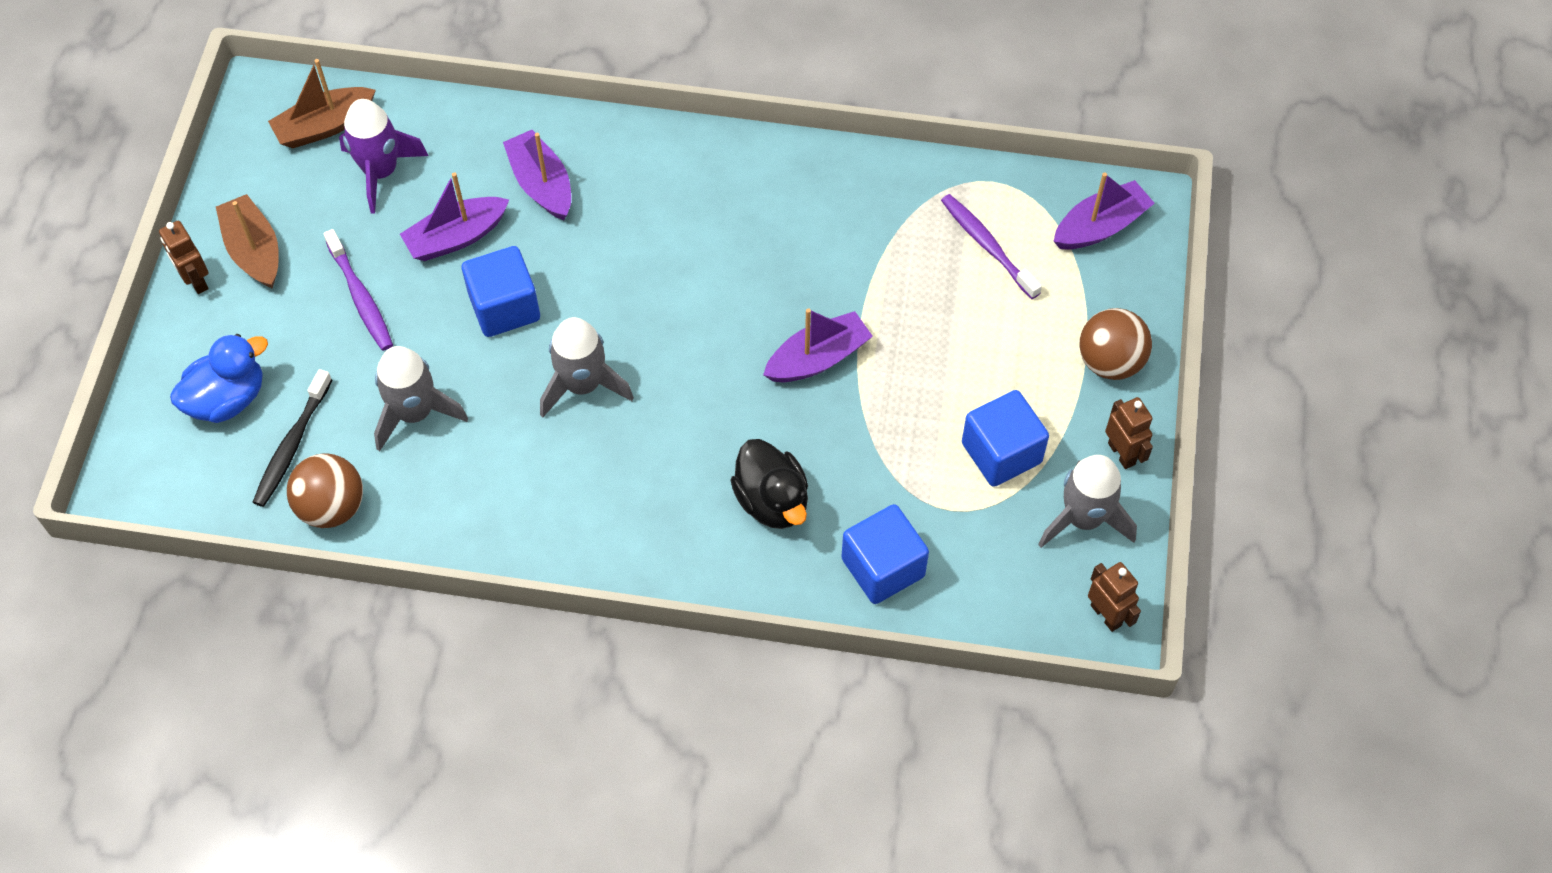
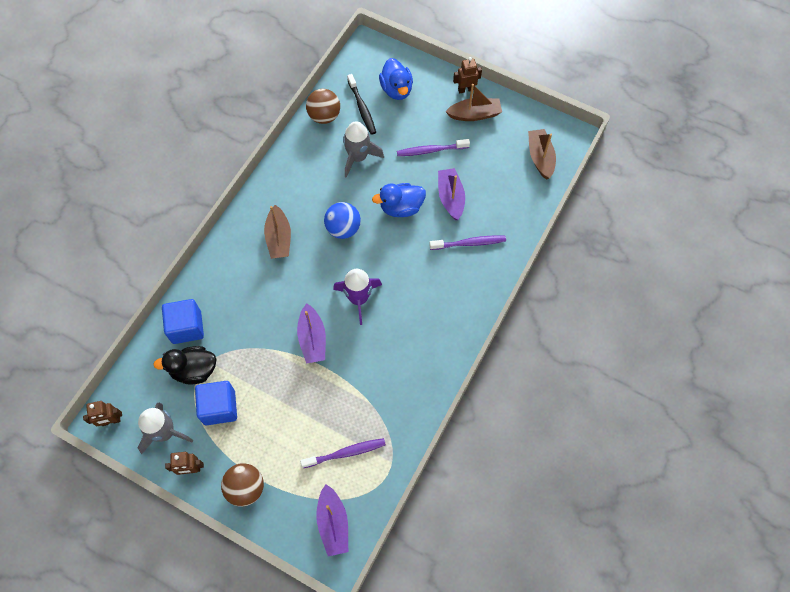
camera: 110 degrees right, 5 degrees up
(292, 445) = (362, 108): black toothbrush -> black toothbrush turned 150 degrees counterclockwise
(381, 172) = (503, 175): purple rocket -> purple rocket (358, 299)
(504, 307) = (401, 208): blue cube -> blue duck
(541, 184) = (469, 243): purple boat -> purple toothbrush
(583, 385) = (343, 229): grey rocket -> blue ball
(642, 484) = (279, 238): none -> brown boat
(772, 501) = (244, 291): black duck -> black duck (194, 370)

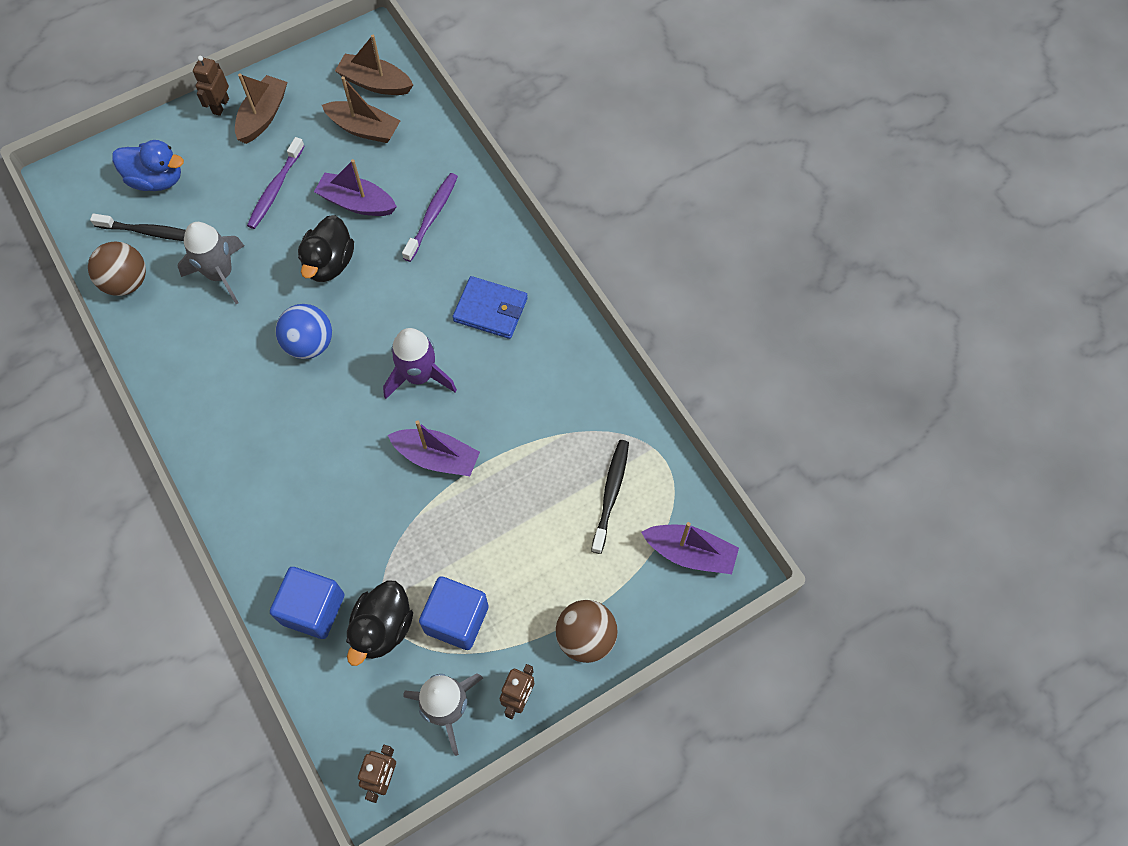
camera: 60 degrees left, 0 degrees up
(279, 238) = (266, 428): brown boat -> brown boat (364, 129)
(346, 453) = (611, 494): purple toothbrush -> black toothbrush
(401, 208) = (329, 263): blue duck -> black duck
(427, 313) = (490, 309): none -> blue wallet

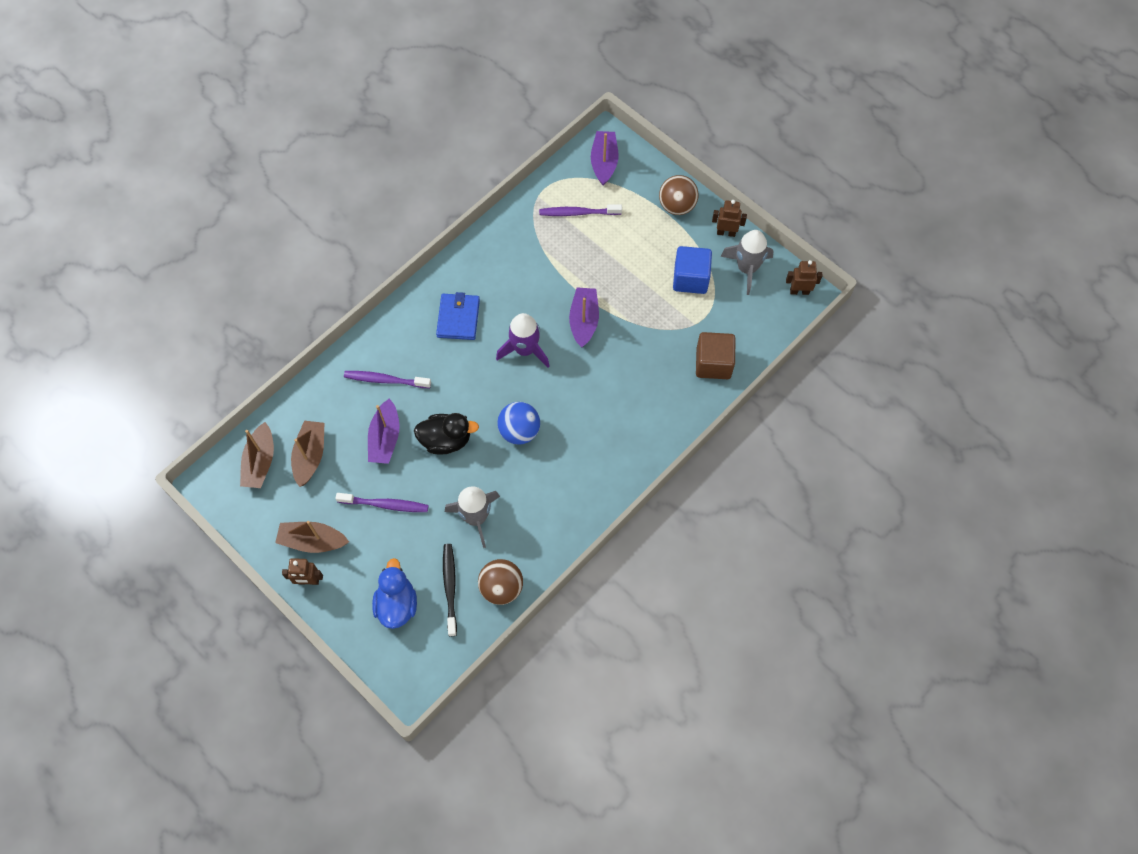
camera: 105 degrees left, 0 degrees up
(313, 609) = (713, 363): blue cube -> brown cube
(382, 628) = (711, 319): black duck -> none
(611, 494) = (578, 213): black toothbrush -> purple toothbrush

